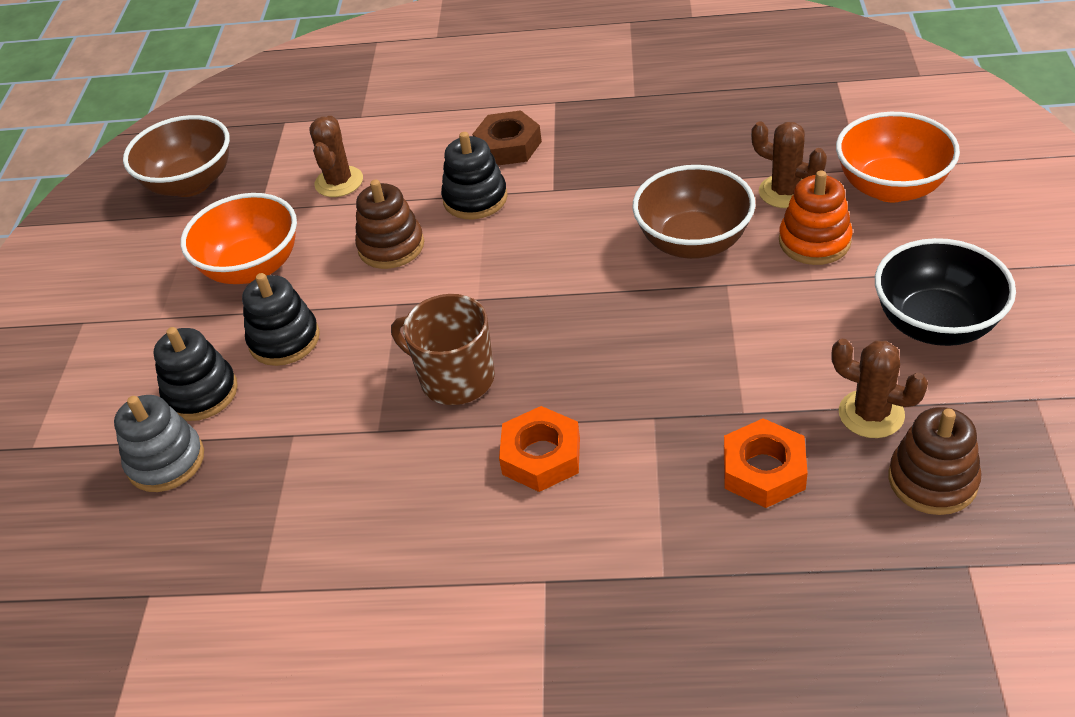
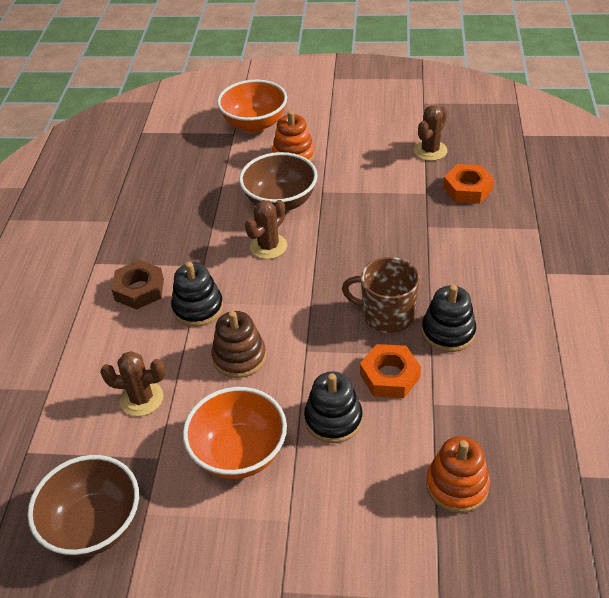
camera: 90 degrees left, 0 degrees up
(166, 461) = (457, 485): grey stacking toy -> orange stacking toy
(201, 393) = (386, 471): black stacking toy -> black stacking toy (448, 332)
(455, 378) = (386, 315): brown mug -> brown mug turned 75 degrees clockwise
(541, 456) = (456, 273): orange nut -> orange nut (389, 376)
(785, 192) = (244, 162): brown cactus -> brown cactus (268, 246)
(932, 480) = (473, 138): brown stacking toy -> none
(935, 324) = (369, 123): black bowl -> none

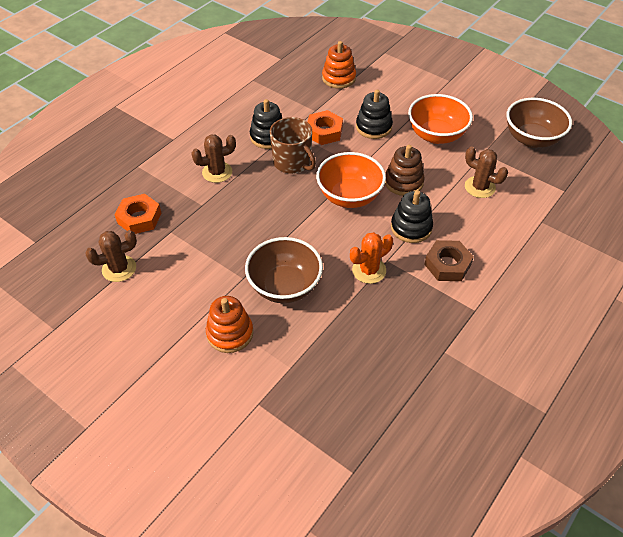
camera: 150 degrees left, 5 degrees up
(214, 248) = (369, 270): none -> orange cactus
(255, 124) = (228, 403): orange bowl -> orange bowl (349, 196)
(268, 246) = (326, 250): brown cactus -> brown cactus (217, 172)

